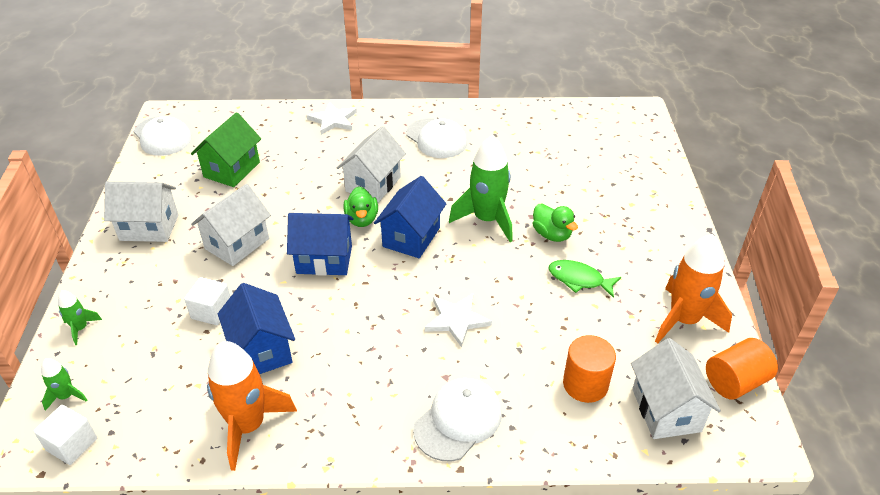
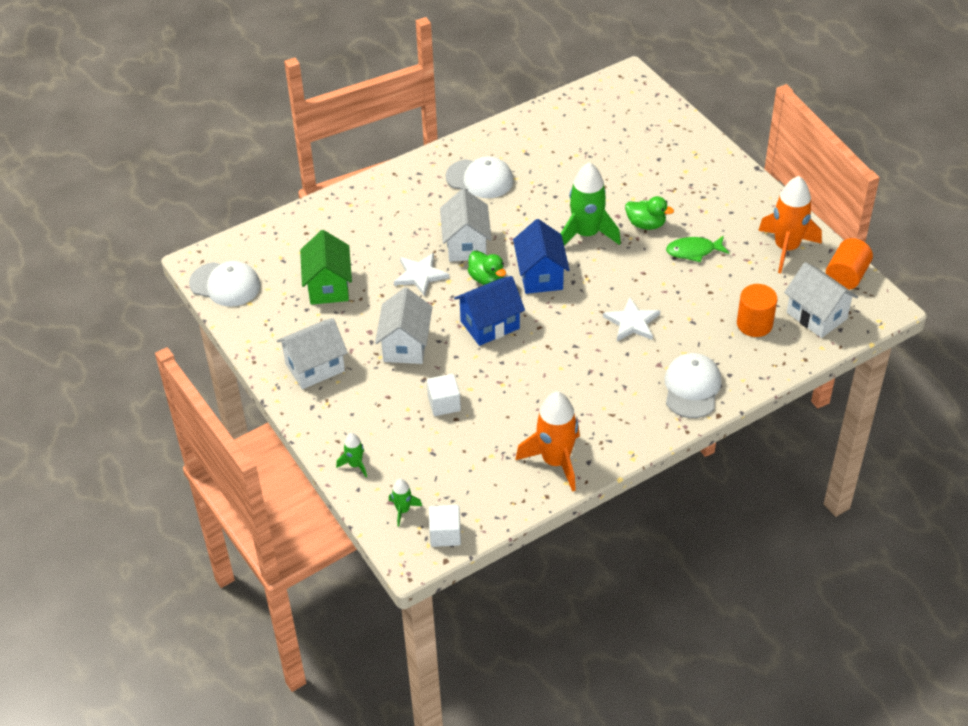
camera: 30 degrees left, 5 degrees up
(262, 350) = (512, 411): blue house -> none
(333, 120) = (369, 200): white star -> white star (420, 275)

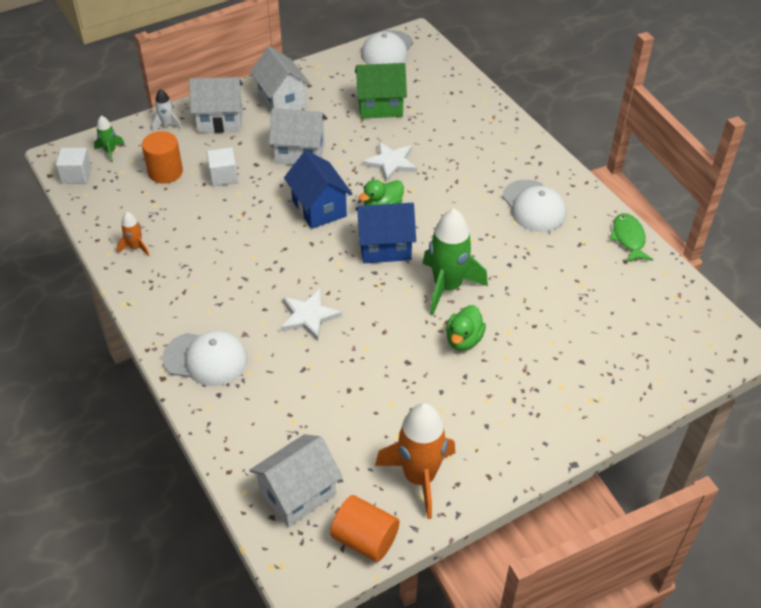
camera: 90 degrees right, 0 degrees up
(355, 465) = (167, 125): green rocket -> white rocket
(466, 245) = (433, 194): white house -> white house (220, 120)
(480, 179) = (534, 206): white cap -> white cap turned 45 degrees counterclockwise
(555, 461) = (135, 247): orange rocket -> orange rocket, size x0.47
(693, 251) = (417, 381): green fish -> green fish (628, 238)
(754, 324) = (292, 427): orange cylinder -> orange cylinder (165, 172)

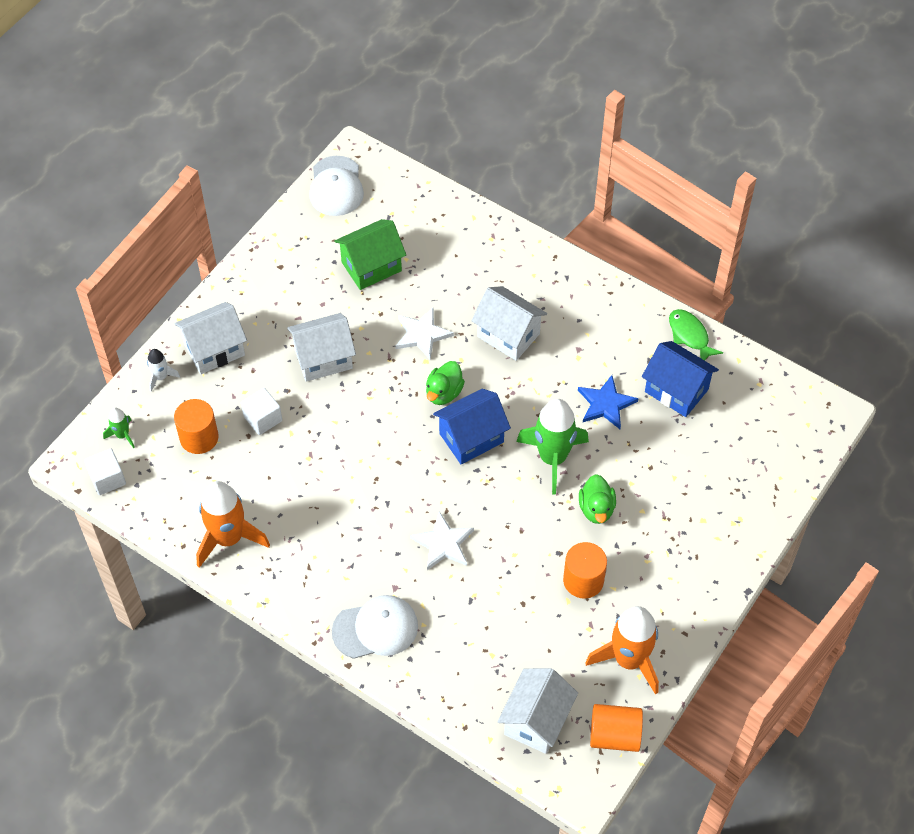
camera: 25 degrees left, 10 degrees up
(135, 247) = (228, 538): orange rocket -> orange rocket, size x2.11
(282, 101) = (264, 298): white house -> white house (508, 335)
(319, 208) = (382, 418): blue house -> blue house (676, 390)
(416, 392) = (583, 580): none -> orange cylinder
(520, 263) = (606, 404): none -> blue star
(534, 206) = (586, 333): white cap -> none

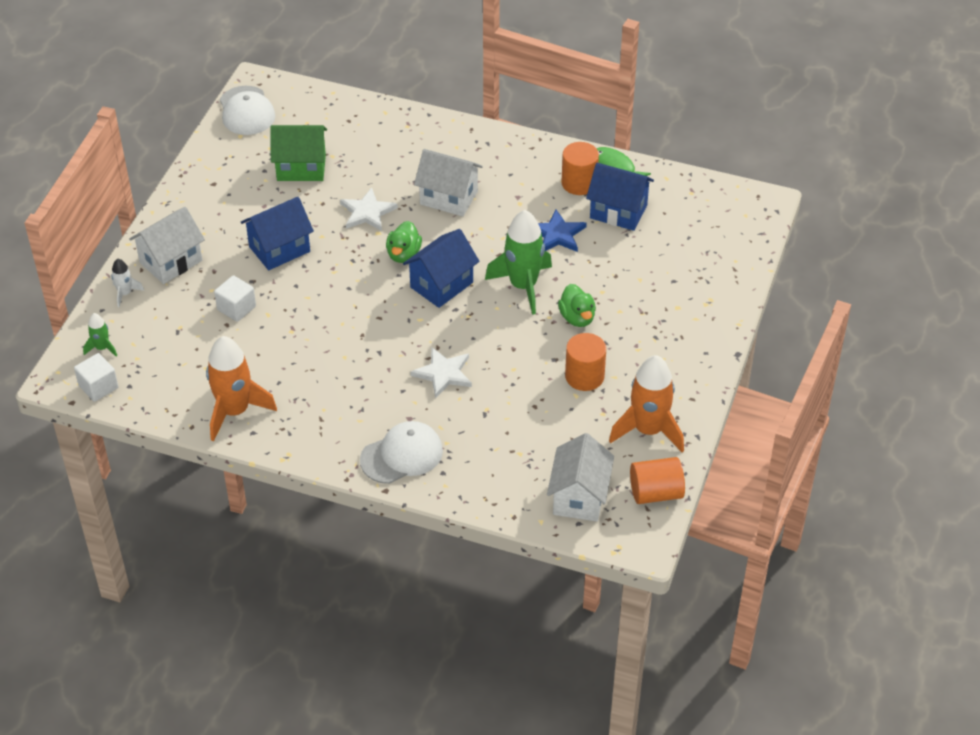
camera: 15 degrees left, 10 degrees down
(199, 437) = (179, 335): orange cylinder -> orange cylinder (579, 183)
(323, 359) = (279, 249): white house -> blue house
(371, 266) = (301, 168): green house -> green house turned 45 degrees clockwise

